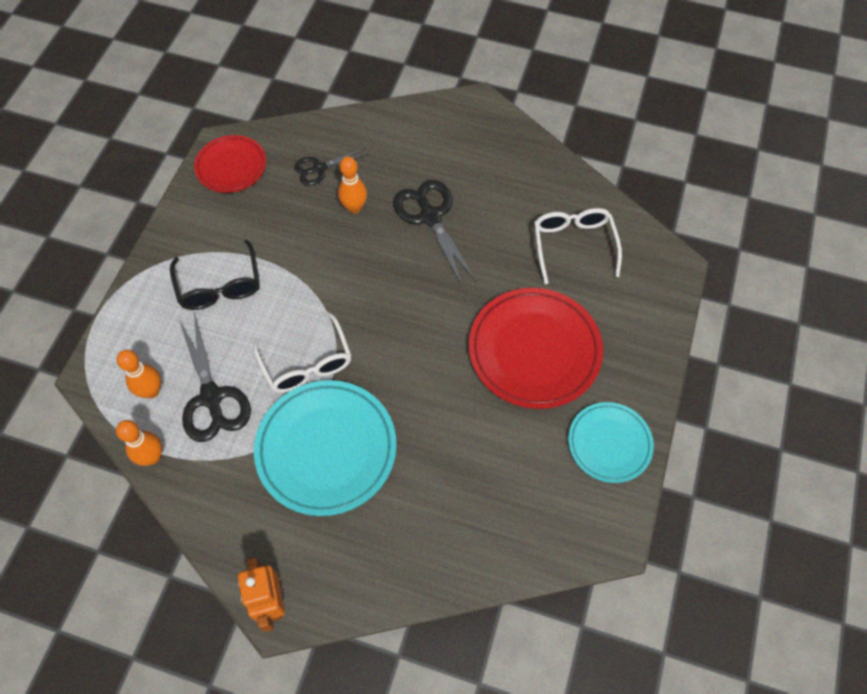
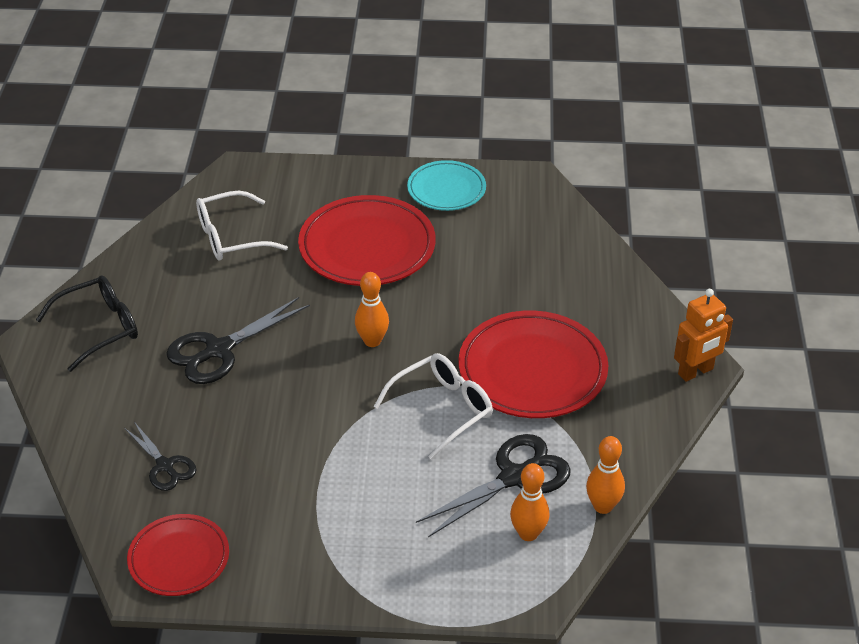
camera: 105 degrees left, 20 degrees down
(220, 286) = (369, 514): black glasses -> black glasses (100, 328)
(326, 449) = (532, 370): turquoise plate -> red plate
(354, 207) = (220, 418): orange bowling pin -> orange bowling pin (372, 341)

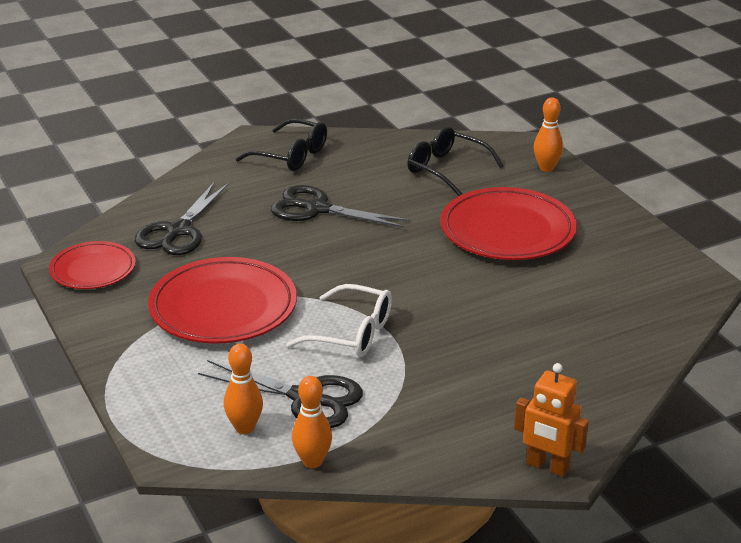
camera: 60 degrees right, 10 degrees down
(165, 466) = (178, 231): black scissors -> black scissors, size x1.65
(230, 237) = (446, 169): white glasses -> black glasses
(372, 341) = (397, 272): orange bowling pin -> orange bowling pin (546, 168)
(446, 189) = (629, 243): turquoise plate -> none
(532, 370) = (447, 365): red plate -> red plate (223, 307)

